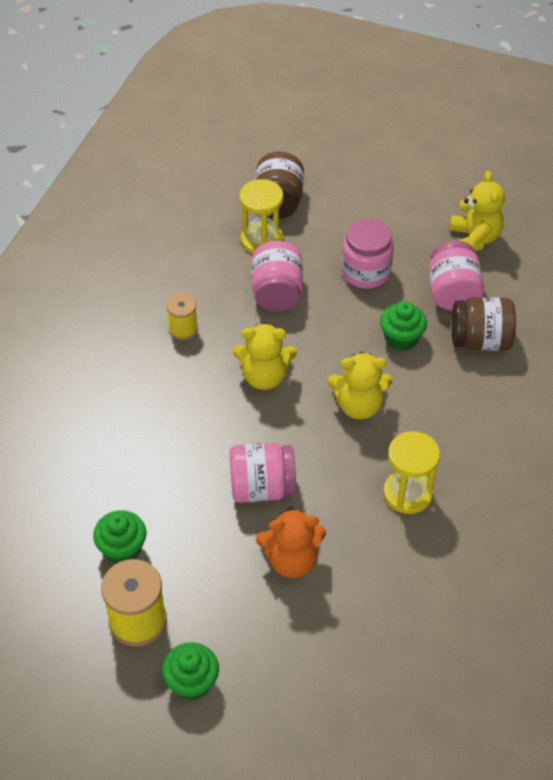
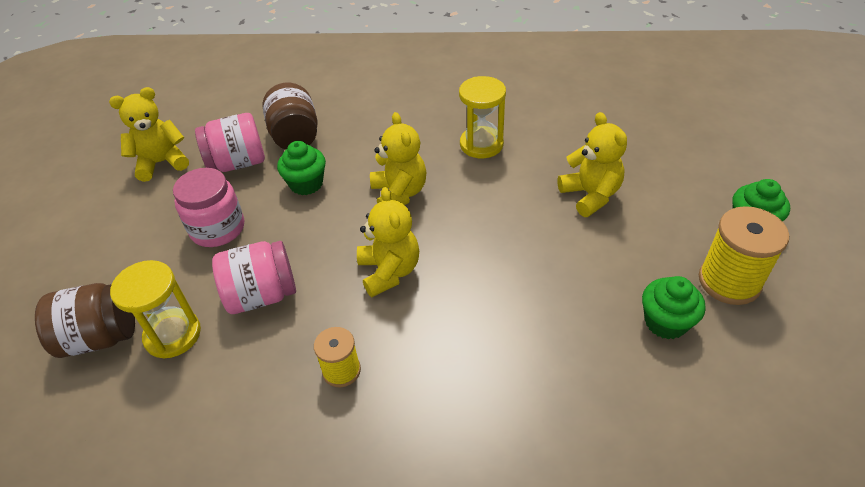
camera: 105 degrees left, 5 degrees down
(262, 487) = (527, 235): pink jar -> none
(291, 560) = (590, 195): orange teddy bear -> yellow teddy bear

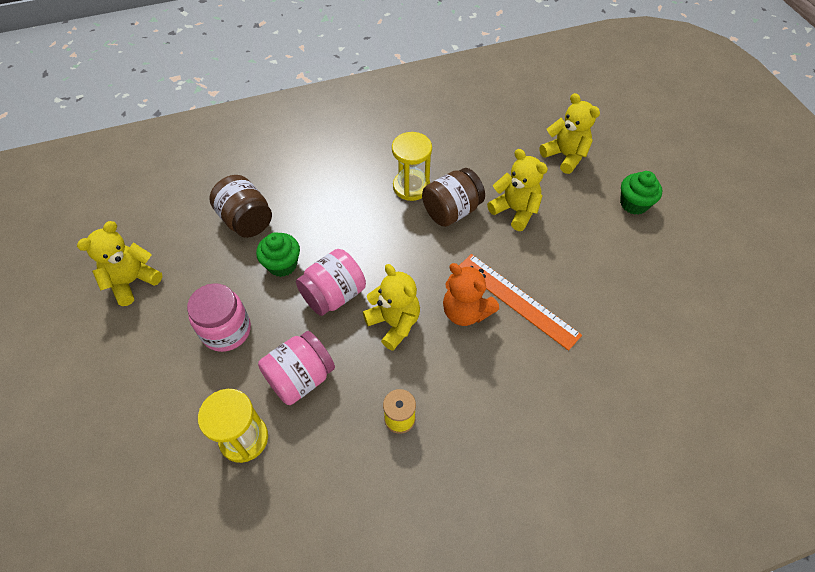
camera: 25 degrees left, 10 degrees up
(100, 337) = (179, 463): brown jar -> brown jar (451, 211)
(238, 163) = (208, 261): pink jar -> pink jar (334, 295)
(399, 193) = (367, 251): yellow teddy bear -> yellow teddy bear (565, 156)
(477, 283) = (465, 311): none -> orange teddy bear
(545, 289) = (517, 300): none -> orange ruler
(665, 322) = (608, 300): green cupcake -> none
(729, 281) = (636, 254): yellow spool -> none

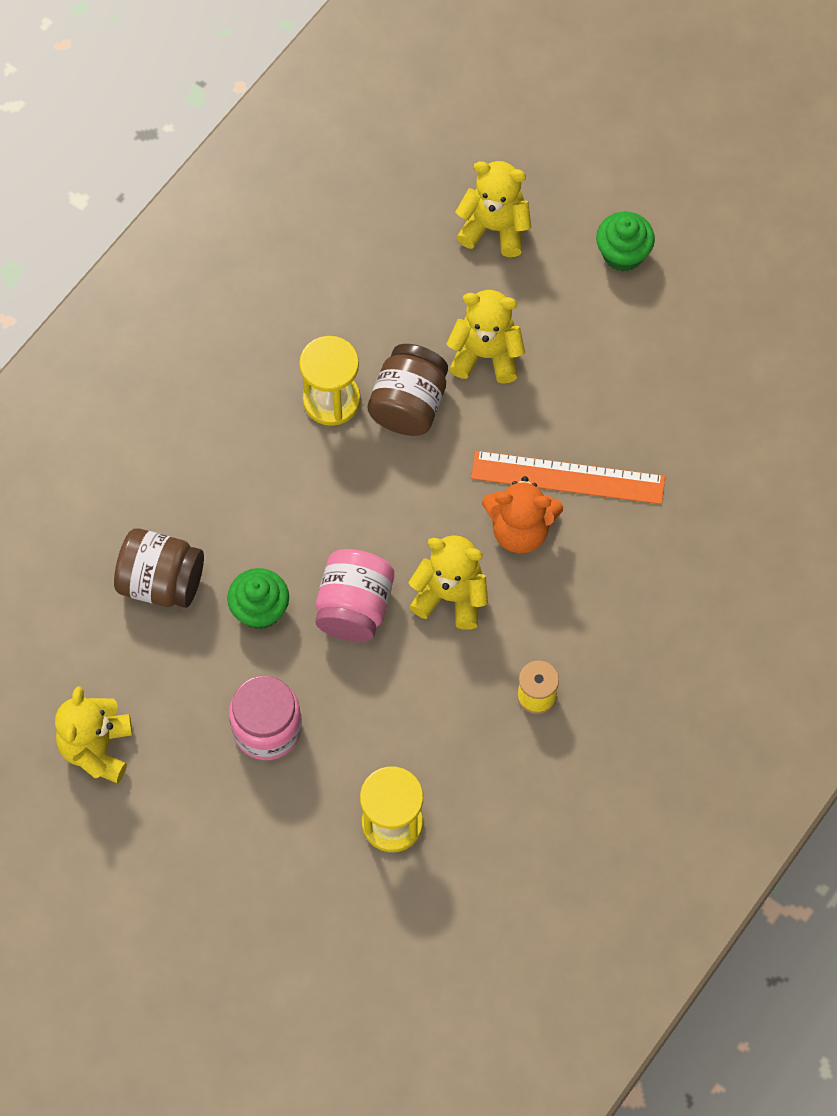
camera: 35 degrees left, 10 degrees up
(300, 378) = (397, 724): pink jar -> none

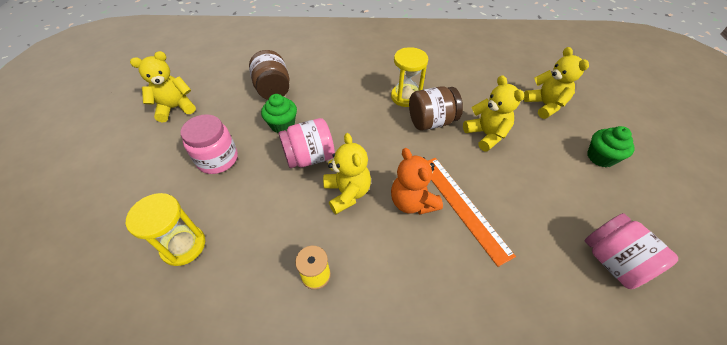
camera: 55 degrees right, 15 degrees down
(738, 385) = (612, 261): none -> pink jar

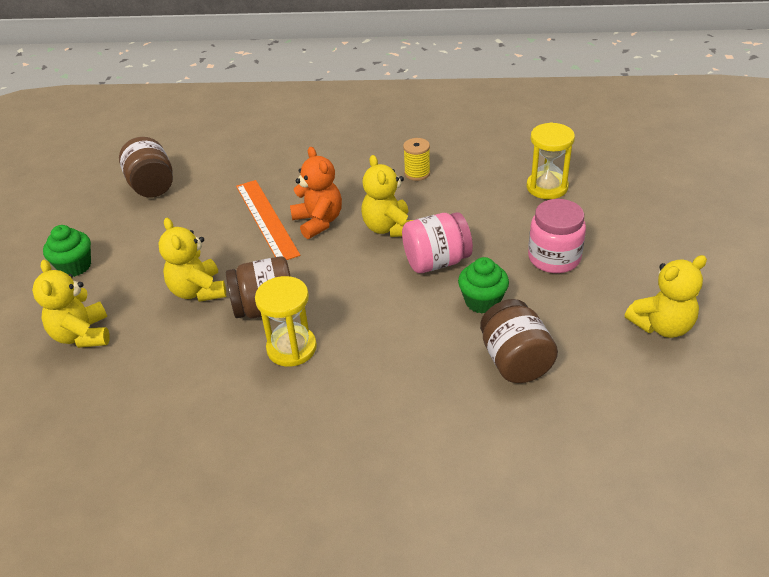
camera: 175 degrees left, 10 degrees down
(612, 261) = (152, 186): pink jar -> brown jar

